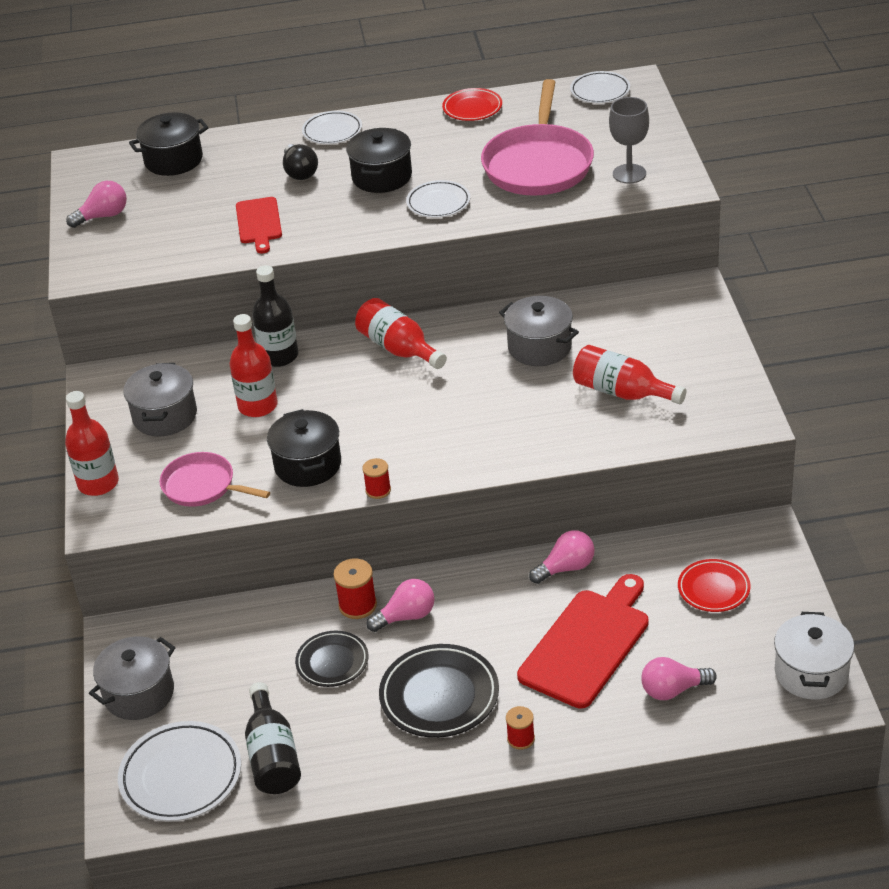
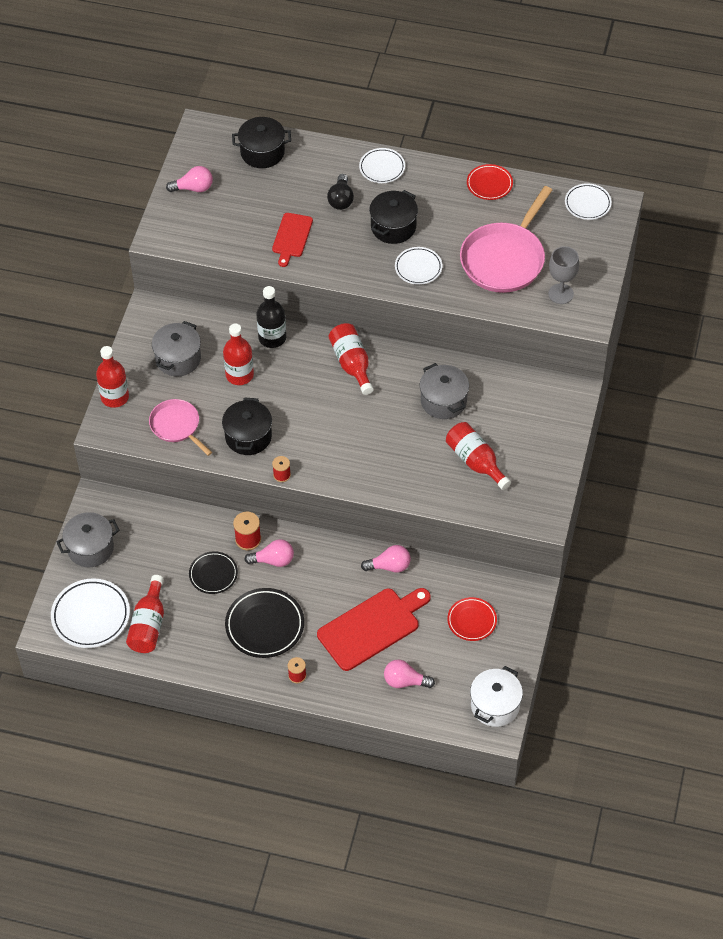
camera: 20 degrees right, 15 degrees up
(273, 756) = (149, 625): black bottle -> red bottle

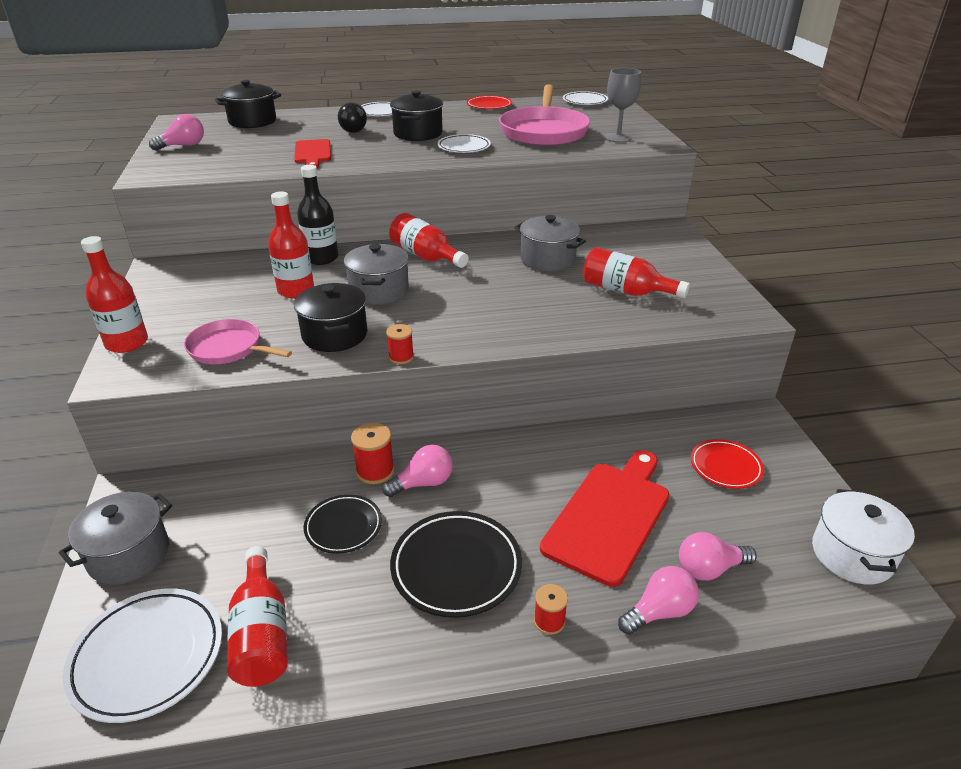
camera: 25 degrees left, 20 degrees down
(178, 359) = (209, 295): grey pot -> grey pot (379, 291)
(389, 566) = (578, 443): pink light bulb -> pink light bulb (659, 612)

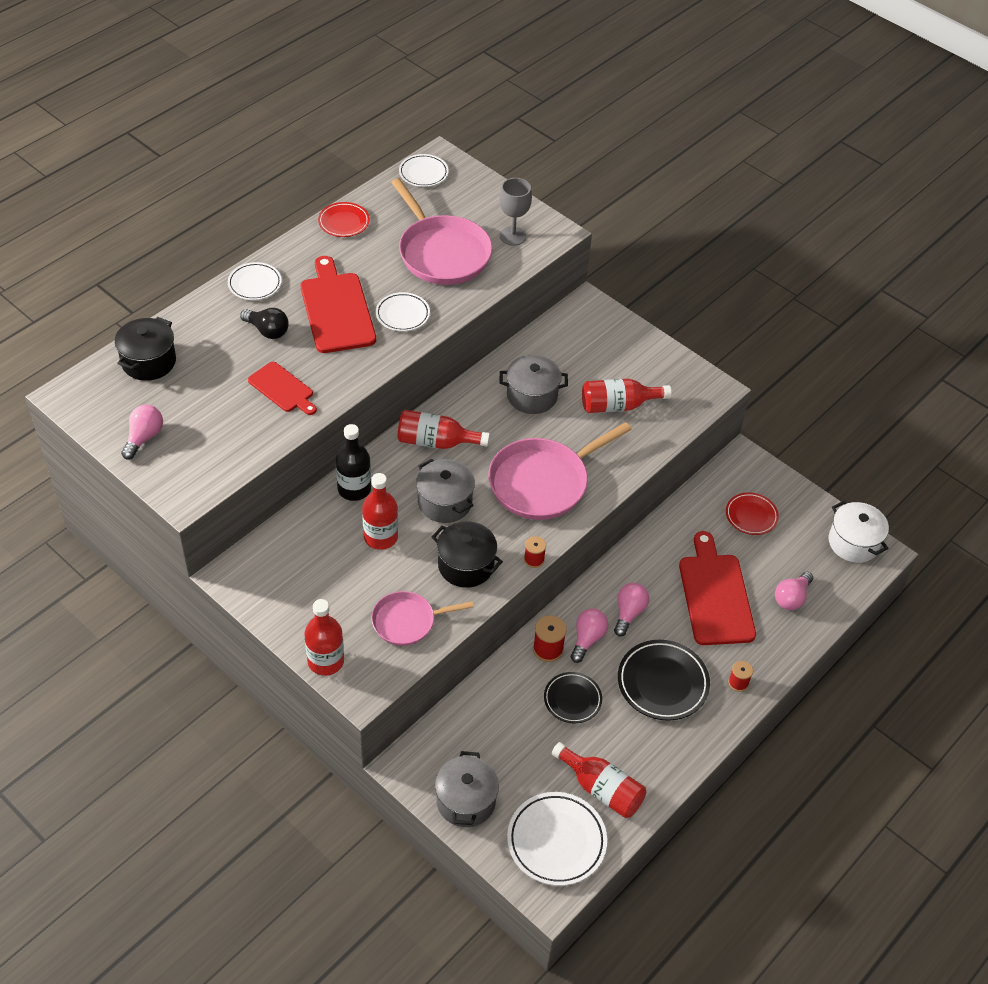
camera: 40 degrees left, 15 degrees up
(418, 133) = (336, 309): black pot -> red cutting board
(483, 311) = (542, 482): none -> pink pan
(659, 612) = (786, 641): pink light bulb -> pink light bulb (628, 613)

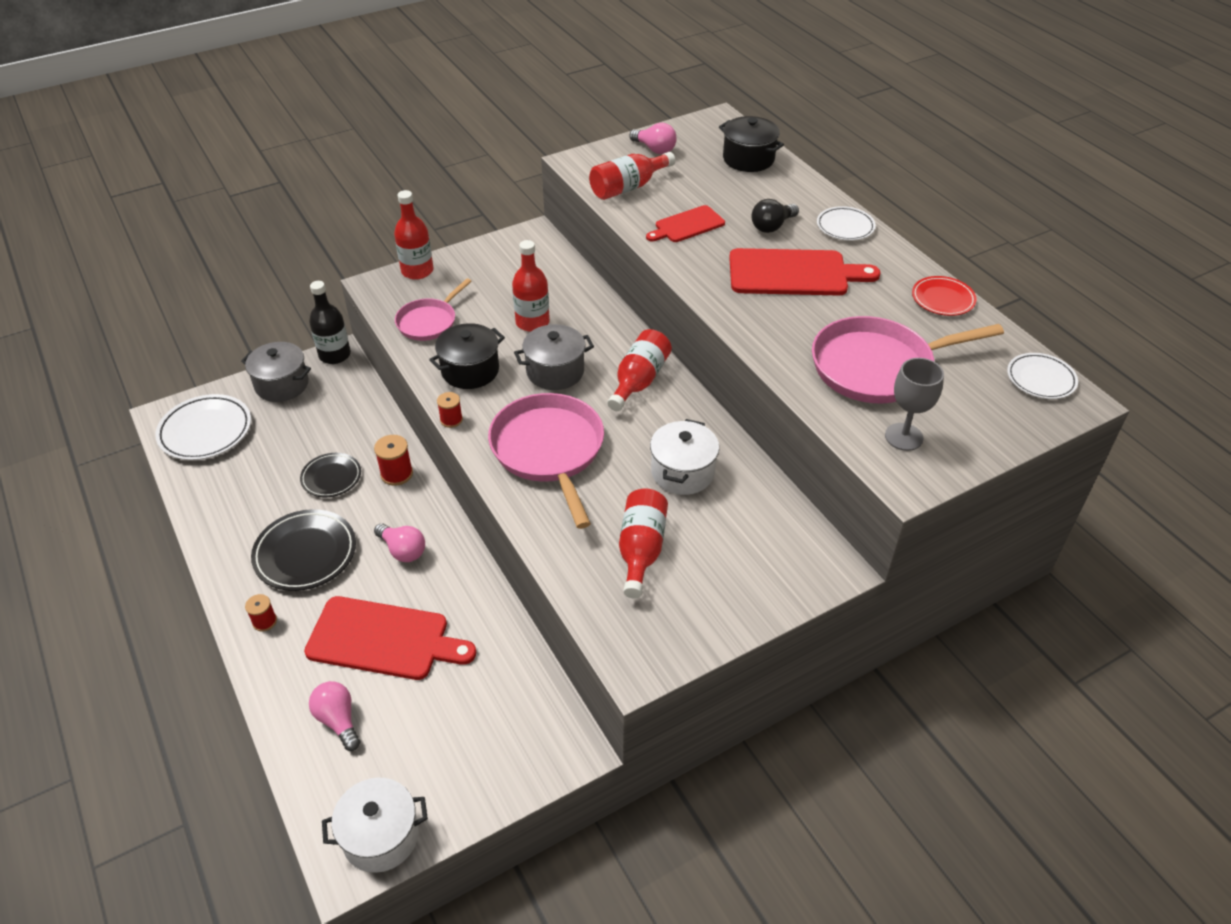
camera: 110 degrees right, 5 degrees down
(354, 489) = (599, 315): black bottle -> black bottle (335, 355)
(402, 314) = (774, 318): white plate -> none
(407, 621) = (429, 322): pink pan -> pink pan turned 150 degrees counterclockwise
(532, 396) = (682, 472): grey pot -> white pot
(587, 639) = (391, 507): pink light bulb -> none
(601, 789) = (230, 473): red bottle -> red bottle (628, 187)
(751, 516) = (478, 722): red plate -> none

